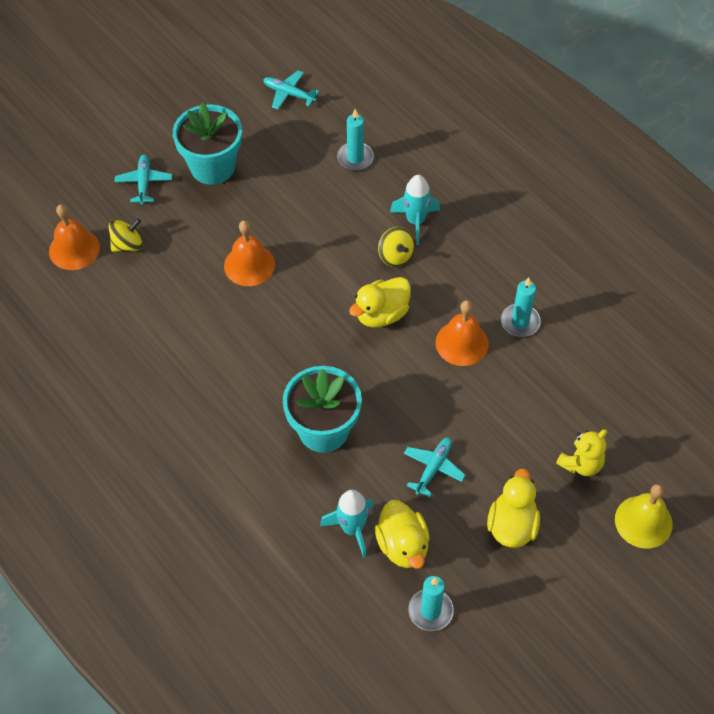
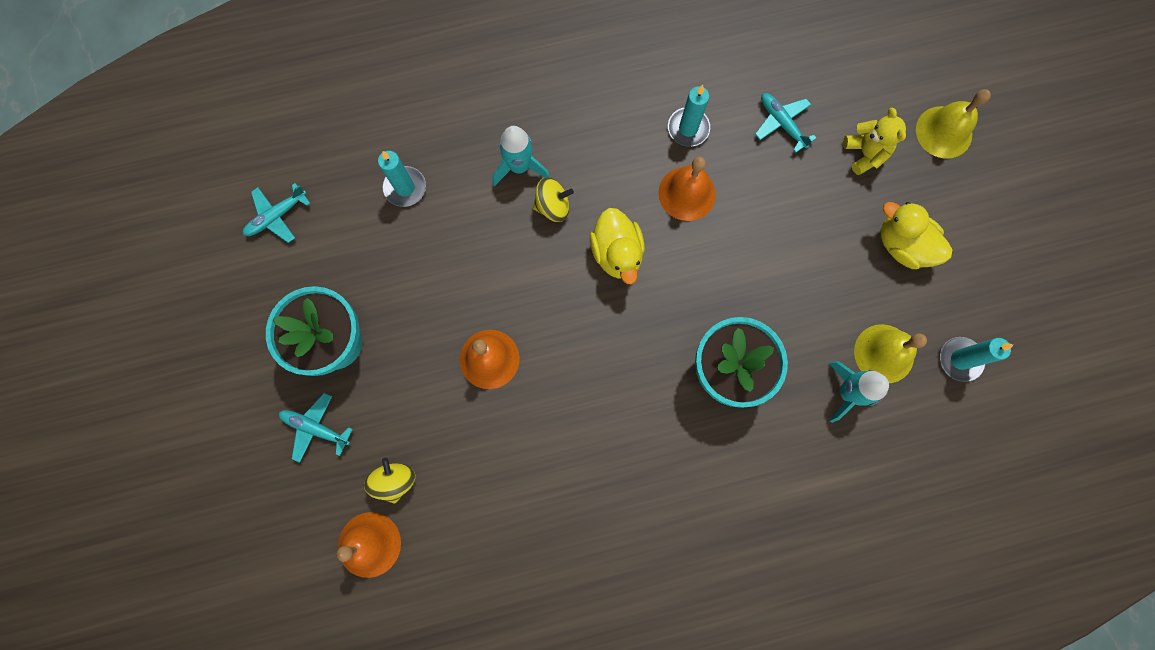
camera: 65 degrees left, 20 degrees up
(403, 545) = (884, 353): yellow duck -> yellow bell
(433, 468) = (813, 286): turquoise plane -> turquoise plane (781, 123)

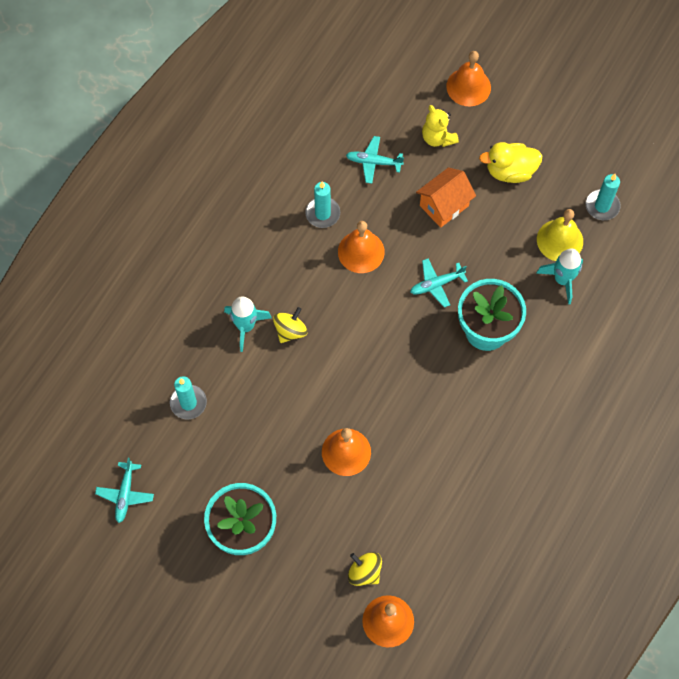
camera: 45 degrees left, 10 degrees down
(315, 428) = (285, 590): turquoise plane -> turquoise plane (436, 284)
(617, 253) = (356, 323): yellow duck -> none
(806, 220) = (444, 205): none -> orange house
(865, 153) = (437, 138): yellow teddy bear -> yellow teddy bear turned 150 degrees counterclockwise
(944, 132) = (468, 87): yellow bell -> orange bell

